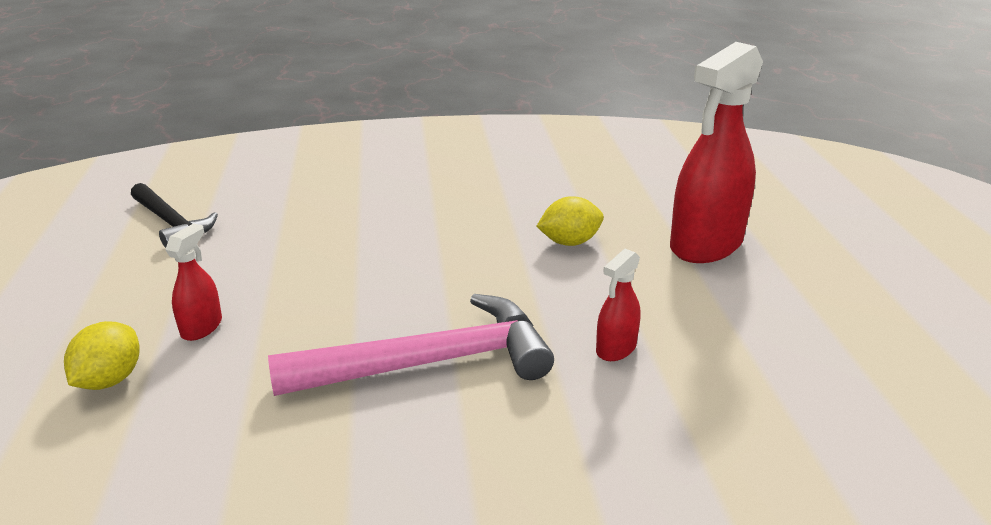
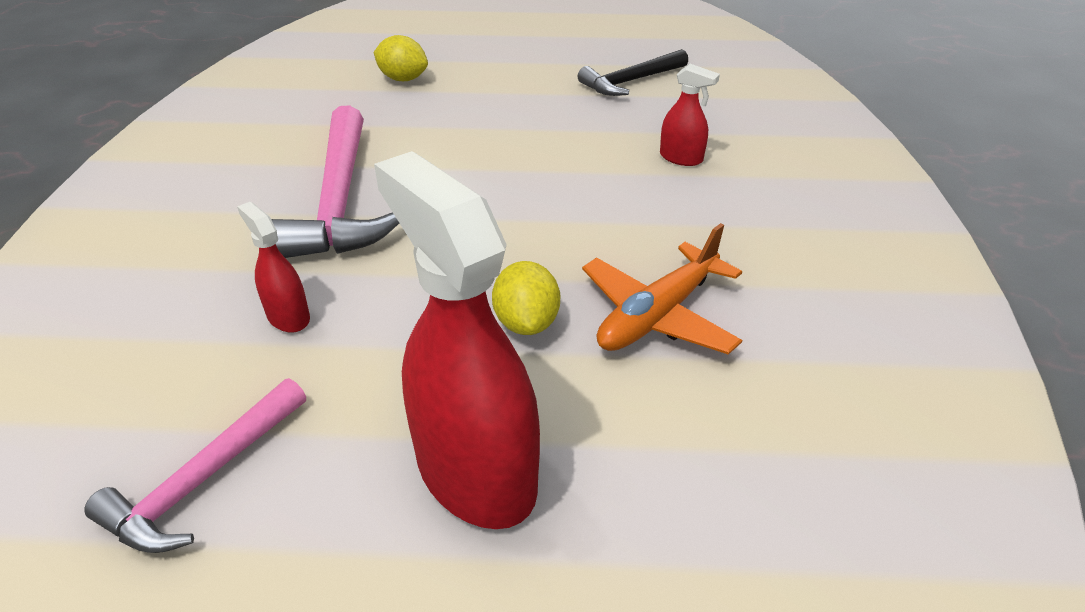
camera: 100 degrees right, 10 degrees up
(201, 327) = (451, 104): red spray bottle -> red spray bottle (681, 158)
(541, 199) = (657, 315): none -> orange plane
(787, 340) = (204, 479): none -> pink hammer

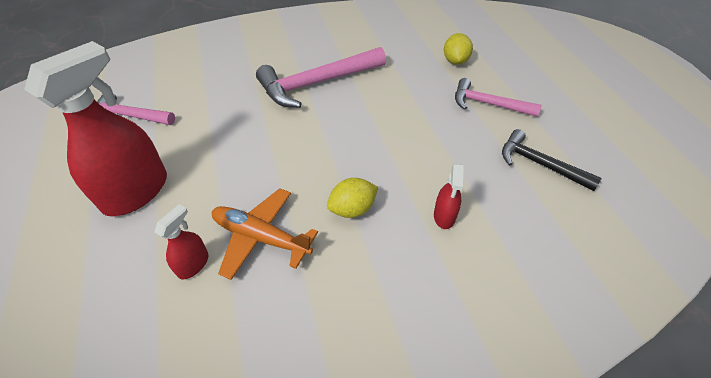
camera: 70 degrees right, 10 degrees up
(288, 317) = (224, 101): red spray bottle -> red spray bottle (193, 264)
(510, 81) = (488, 104): none -> pink hammer
(526, 322) = (240, 181): yellow lemon -> yellow lemon (352, 209)

